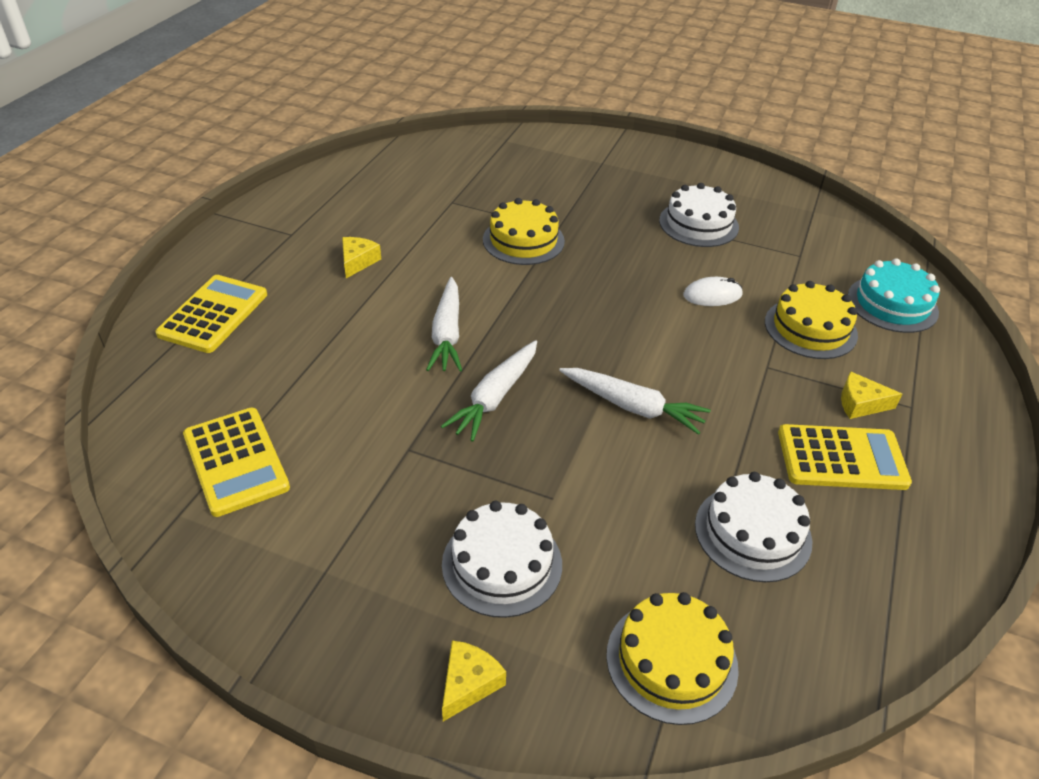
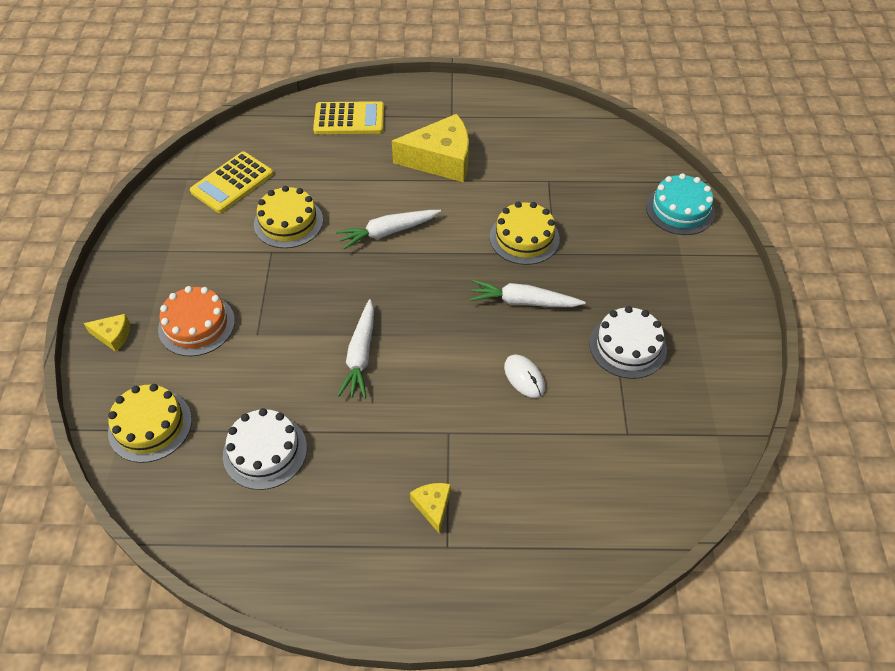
camera: 70 degrees right, 10 degrees up
(358, 261) = (441, 160): yellow cheese -> yellow cheese, size x2.18
(495, 397) = (336, 277): white carrot -> white carrot (523, 302)
(502, 564) = (196, 325): white cake -> orange cake
(810, 328) = (517, 457): yellow cake -> yellow cake (288, 222)
(841, 458) = (361, 499): yellow calculator -> none
(892, 304) = (592, 520): turquoise cake -> turquoise cake (680, 209)

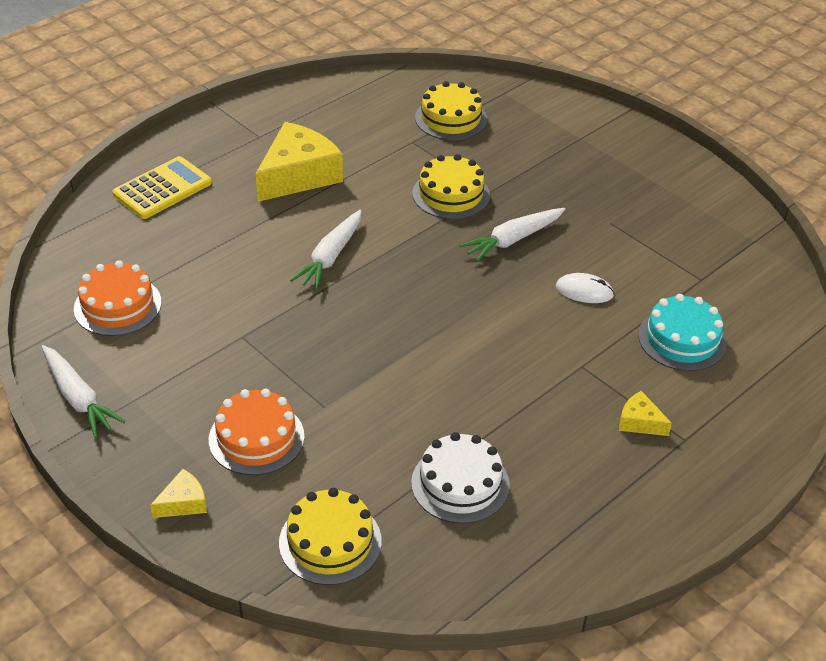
camera: 45 degrees left, 10 degrees down
(232, 183) = (118, 305): yellow calculator -> orange cake
(288, 222) = (225, 304): yellow cake -> yellow cake (451, 118)
(360, 355) = (439, 361): white carrot -> white carrot (78, 398)
(627, 346) = (626, 222): white cake -> none
(680, 209) = (539, 107): turquoise cake -> turquoise cake (682, 339)

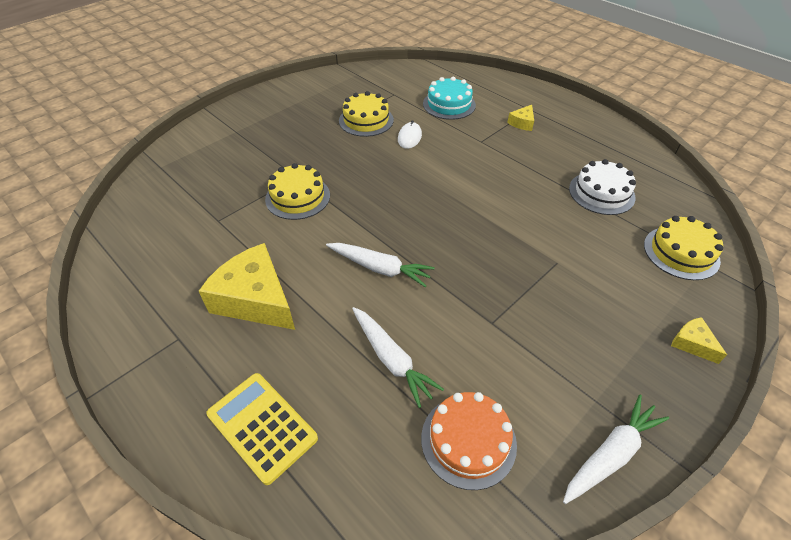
camera: 90 degrees left, 5 degrees up
(256, 438) = (605, 302): orange cake -> none
(451, 118) = (189, 197): yellow cake -> yellow cake (366, 120)
(513, 240) = (356, 166): white carrot -> white carrot (391, 359)

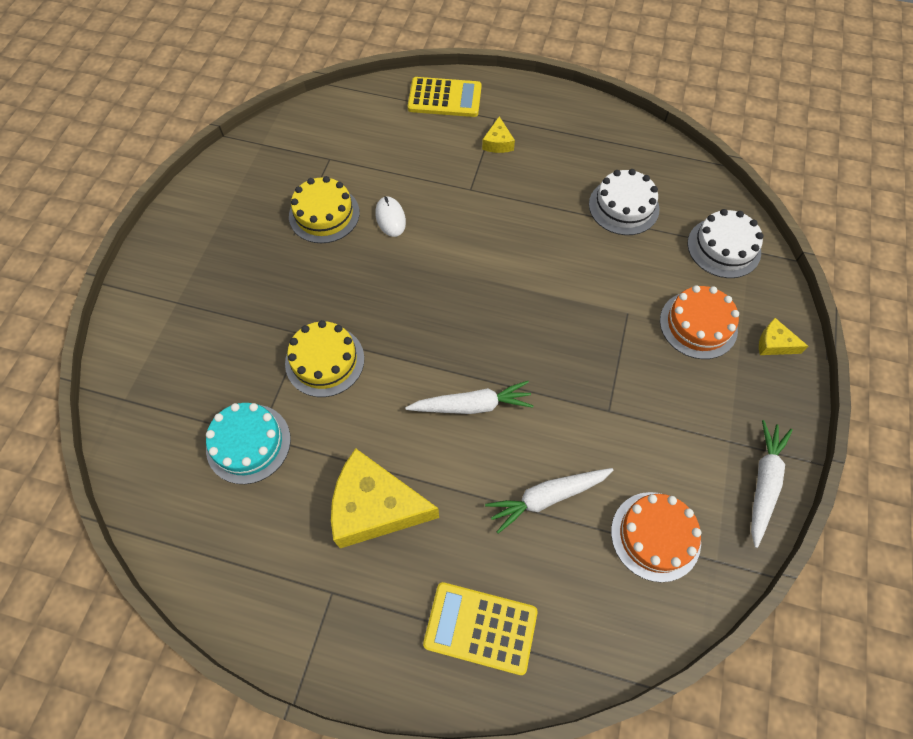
camera: 30 degrees left, 15 degrees up
(391, 359) = (547, 497): white carrot -> white carrot turned 135 degrees clockwise
(449, 104) = (403, 148): turquoise cake -> turquoise cake (248, 443)
(500, 88) = (444, 98): none -> yellow calculator
(620, 297) = (698, 325): none -> orange cake
(681, 252) = (724, 247): yellow cake -> white cake

